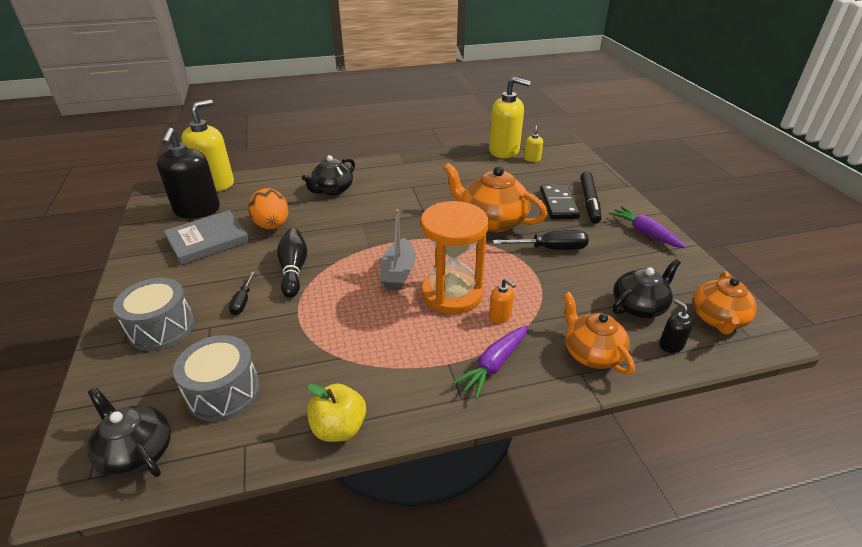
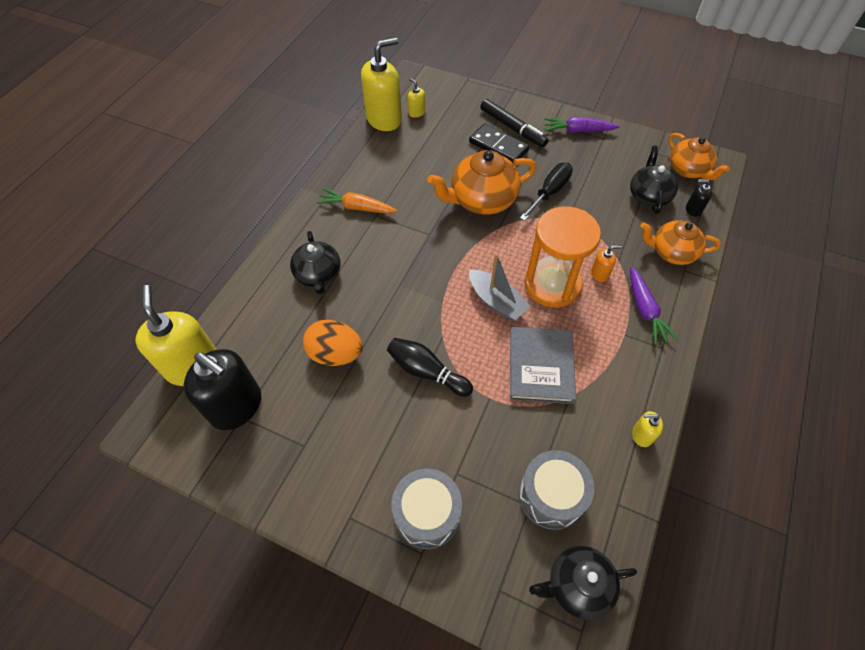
camera: 50 degrees left, 20 degrees up
(207, 240) = (309, 420): grey book -> grey book (540, 367)
(243, 301) = (441, 432): black screwdriver -> none
(339, 428) = (641, 435): yellow apple -> yellow soap dispenser
(409, 177) = (357, 208): none -> orange carrot

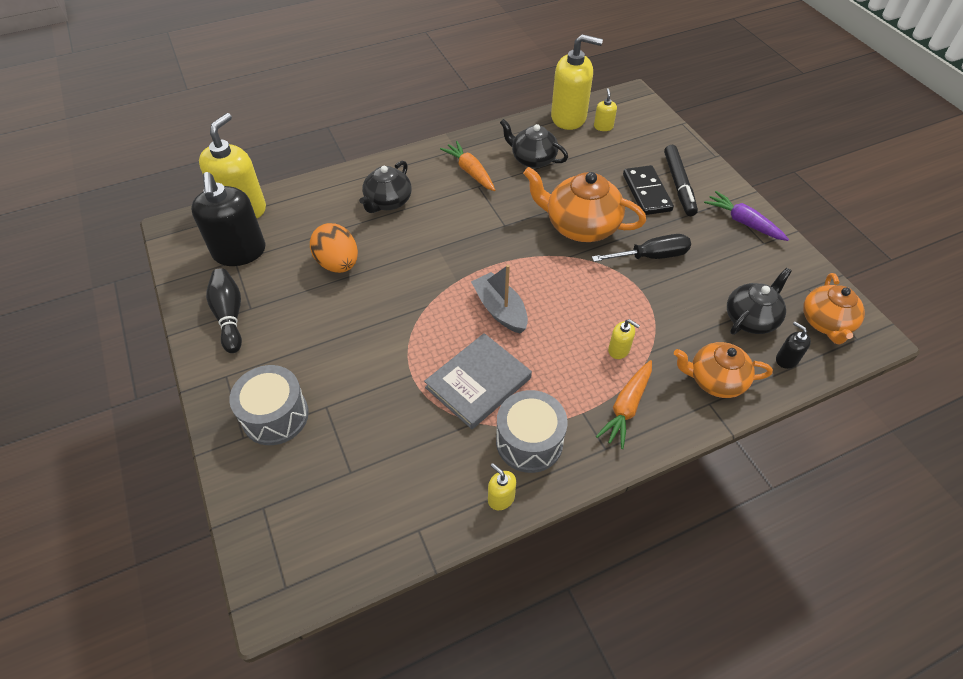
camera: 40 degrees right, 5 degrees down
(426, 372) = (386, 321): black bowling pin -> black bowling pin (229, 316)
(496, 301) = (500, 310): grey boat -> grey boat turned 150 degrees clockwise
(551, 496) = (374, 479): grey drum -> grey drum (529, 441)
(552, 284) = (564, 329): orange hourglass -> none
(577, 585) = (319, 555): black teapot -> black teapot (532, 159)
(600, 273) = (619, 350): orange soap dispenser -> yellow soap dispenser
(645, 310) = (626, 407): purple carrot -> orange carrot
(672, 252) = (715, 380): orange teapot -> orange teapot turned 45 degrees counterclockwise

